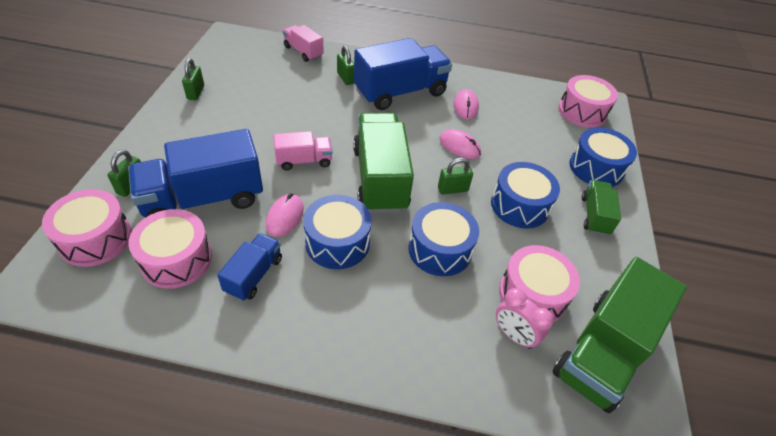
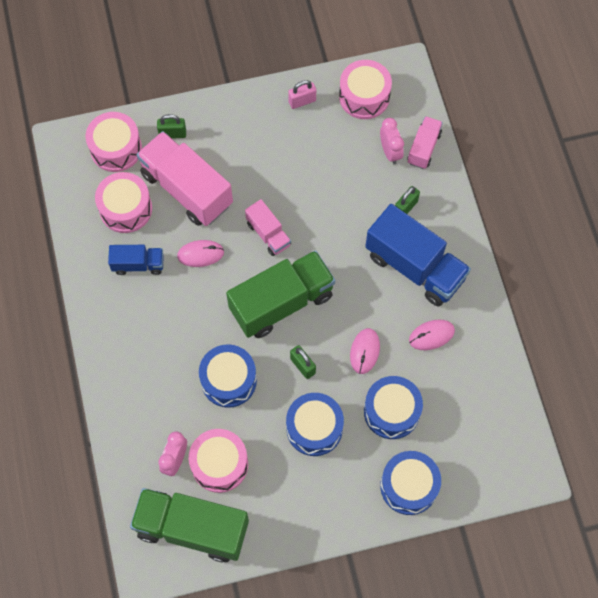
camera: 70 degrees right, 20 degrees up
(196, 92) = (302, 101): green padlock -> pink padlock
(203, 199) = (187, 189): blue truck -> pink truck
(291, 67) = (390, 152): none -> pink clock
(337, 242) = (196, 303): blue drum -> blue drum (391, 411)
(582, 112) = (499, 454): pink drum -> pink drum (364, 96)
(594, 216) = (338, 497): green truck -> none

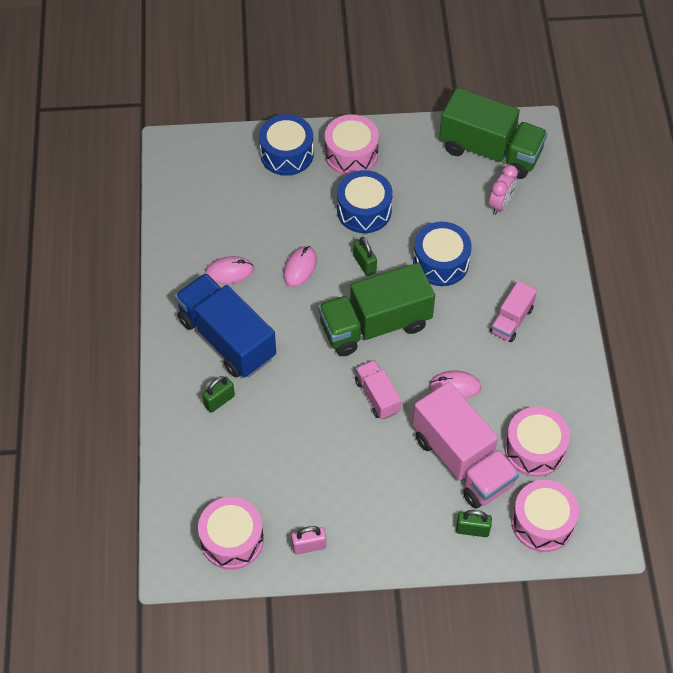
camera: 170 degrees left, 10 degrees down
(138, 264) = (524, 386): blue truck -> none
(219, 464) = (459, 195): pink drum -> pink drum (351, 154)
(390, 152) = (219, 466): pink clock -> none
(391, 411) = (287, 213): blue drum -> none
(424, 148) = (179, 464): pink truck -> pink truck (511, 320)

